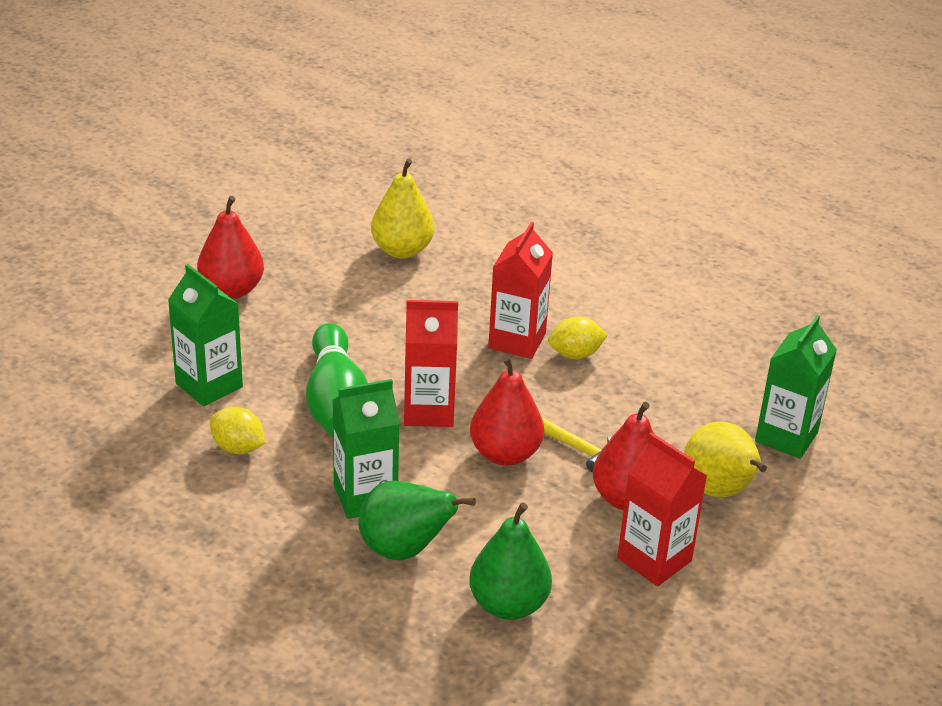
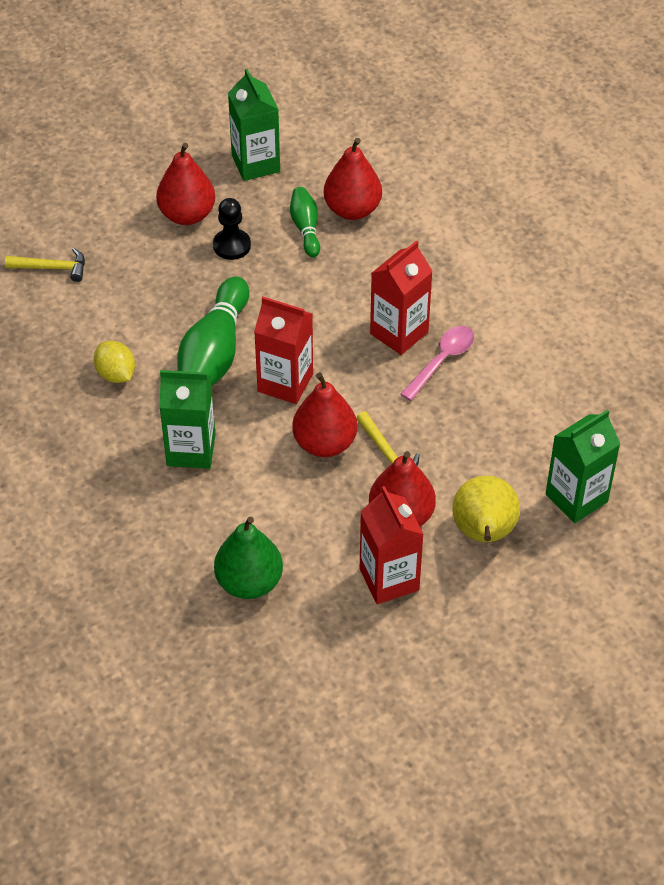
camera: 25 degrees right, 15 degrees up
(108, 368) = (52, 268): none -> yellow hammer
(209, 385) = (122, 307): green carton -> green carton (255, 164)
(296, 306) = (232, 245): none -> black pawn
(364, 275) = (305, 228): none -> green bowling pin
(402, 250) = (352, 209): yellow pear -> red pear
(404, 550) = (195, 508): green pear -> none
(575, 354) = (441, 361): yellow lemon -> pink spoon

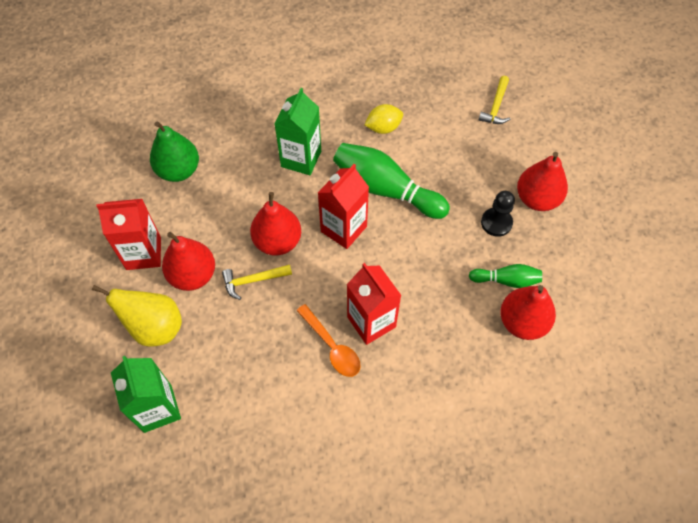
camera: 105 degrees right, 10 degrees up
(255, 164) = (591, 260): green carton -> none
(441, 361) = (331, 346): pink spoon -> orange spoon

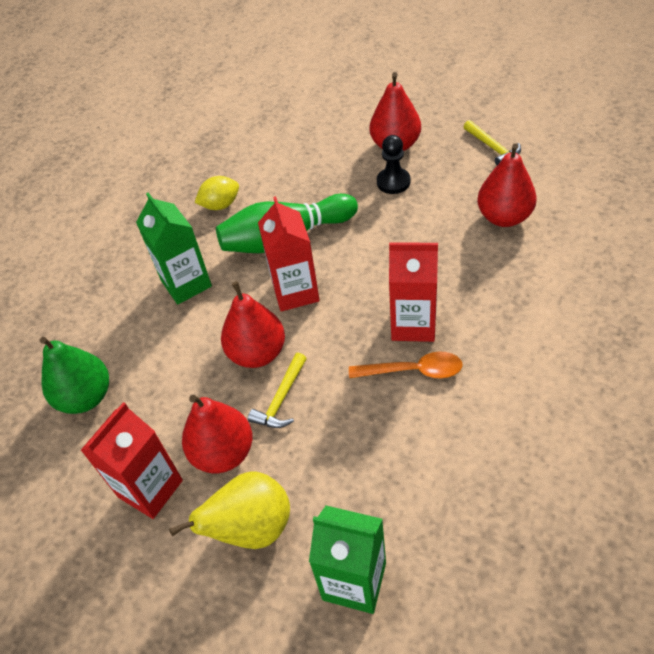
camera: 45 degrees left, 10 degrees down
(383, 128) = (220, 205): yellow lemon -> yellow lemon turned 45 degrees clockwise
(496, 107) = (282, 122): yellow hammer -> yellow hammer (493, 148)
(506, 280) = (455, 206): green bowling pin -> none

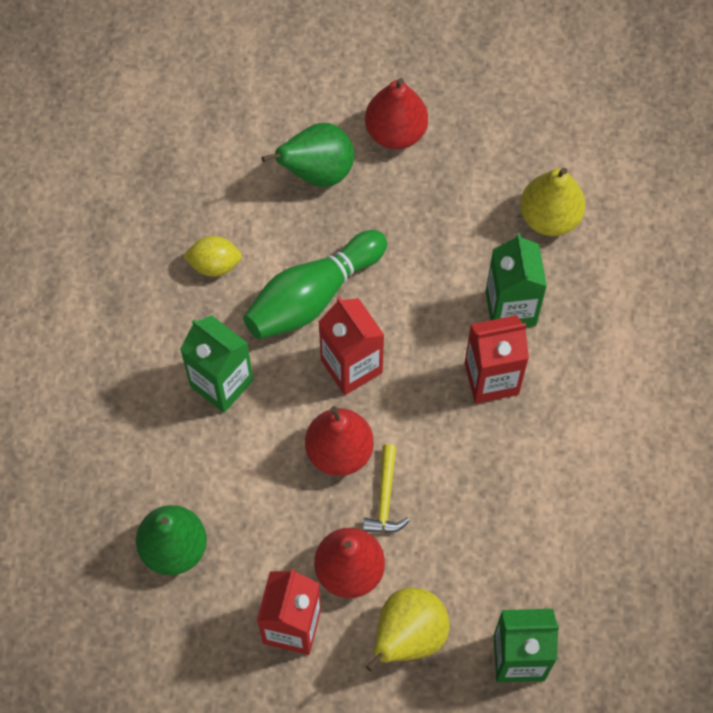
camera: 25 degrees left, 15 degrees up
(220, 205) = (214, 264): yellow lemon -> yellow lemon turned 45 degrees clockwise
(325, 161) = (317, 172): none -> green pear
(393, 182) = (411, 190): black pawn -> none
(413, 371) = (507, 433): orange spoon -> none
(448, 275) = (510, 308): none -> green carton
(493, 148) = (512, 117): yellow hammer -> none
(504, 217) = (549, 217): red pear -> yellow pear

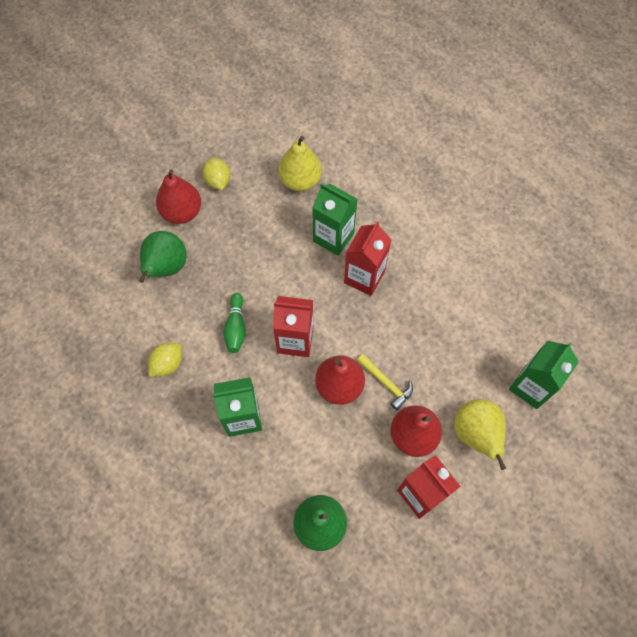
camera: 50 degrees left, 0 degrees up
(312, 296) = (236, 327): green bowling pin -> green bowling pin, size x0.53
(467, 135) = (218, 181): none -> yellow lemon

